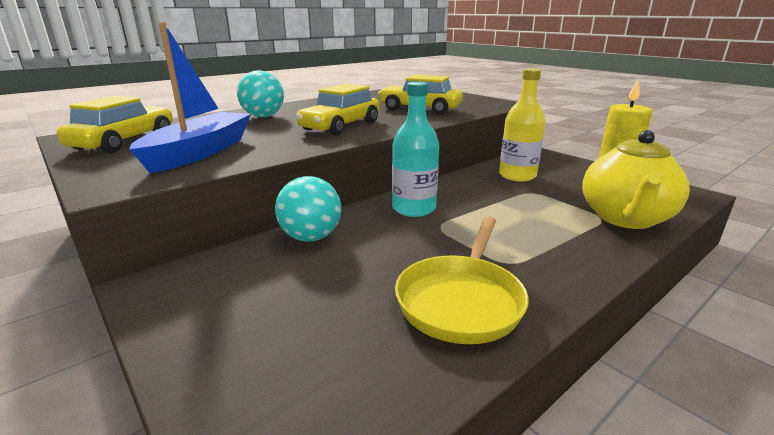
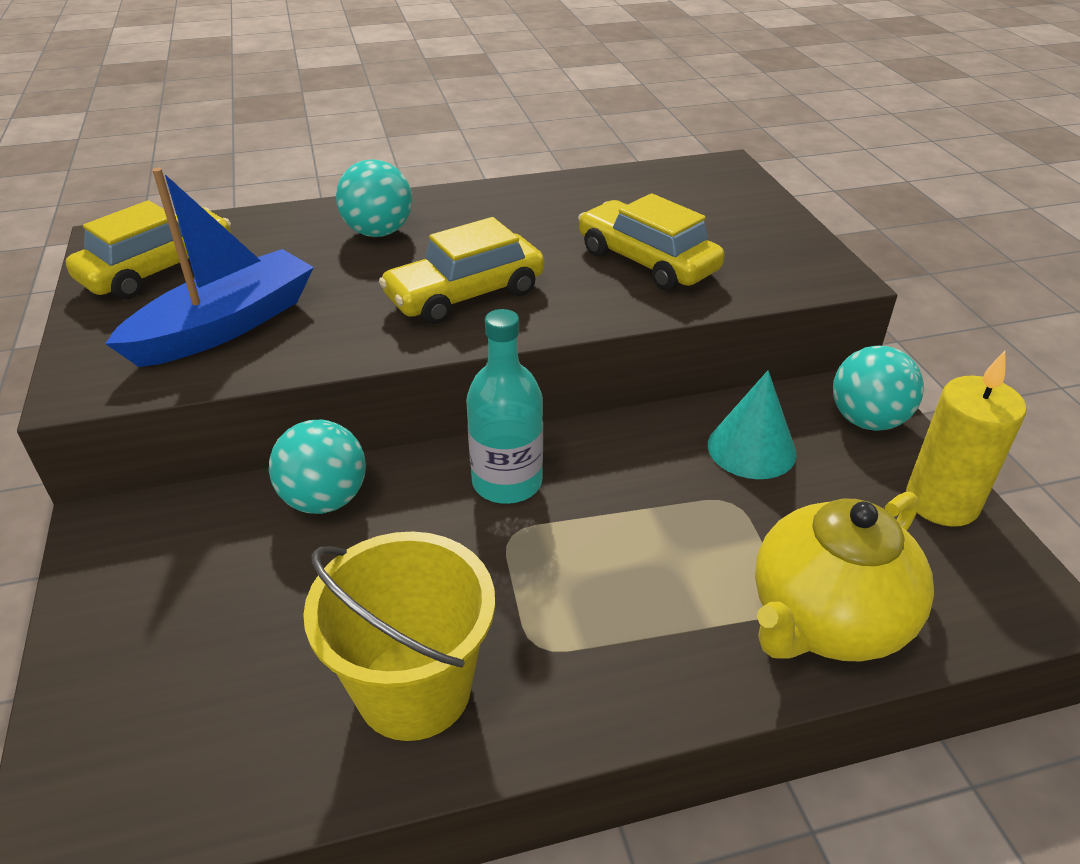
camera: 25 degrees right, 15 degrees up
(461, 300) = (414, 689): yellow pan -> yellow bucket
(517, 176) = (751, 449): yellow bottle -> turquoise cone
(552, 160) = (867, 420): none -> turquoise ball

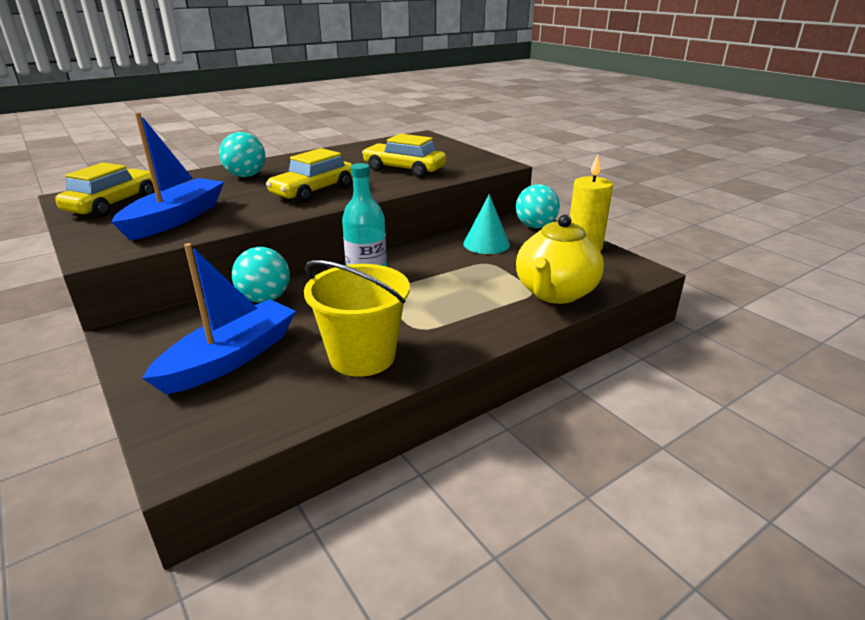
camera: 20 degrees left, 10 degrees down
(218, 628) = (230, 358): none -> blue boat

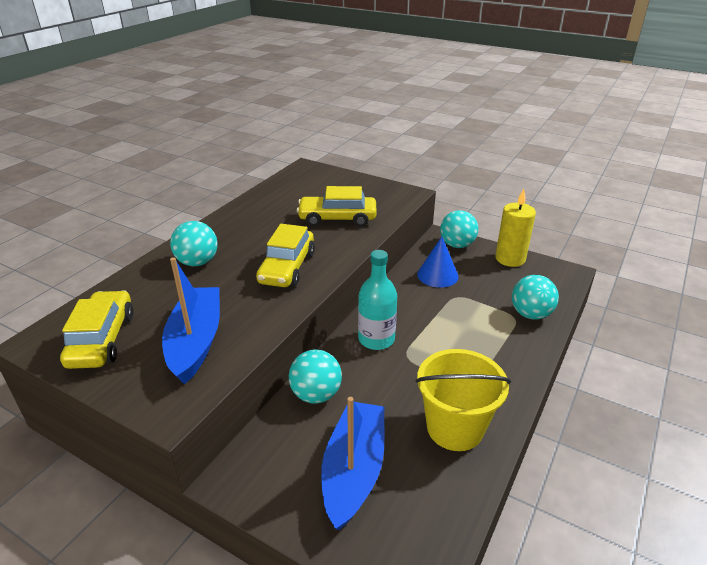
camera: 25 degrees left, 5 degrees up
(486, 244) = (437, 275): turquoise cone -> blue cone
(555, 293) = (530, 314): yellow teapot -> turquoise ball

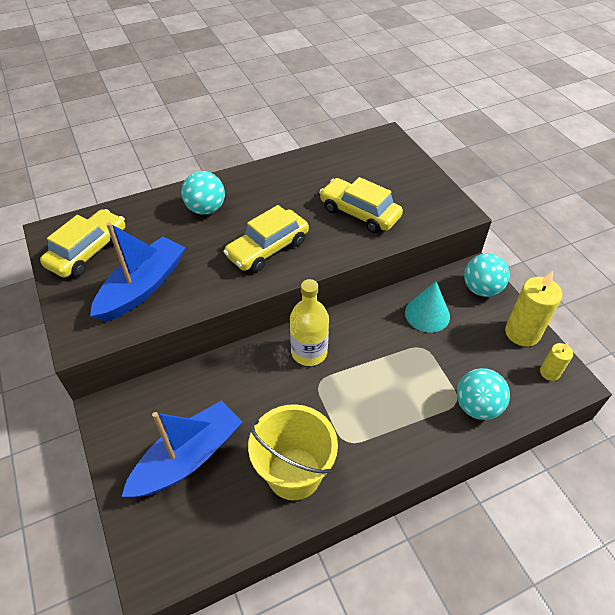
camera: 35 degrees right, 15 degrees up
(316, 394) = (218, 376): turquoise ball -> none
(376, 339) = (309, 352): turquoise bottle -> yellow bottle
(437, 275) = (427, 314): blue cone -> turquoise cone
(550, 273) = (549, 372): none -> yellow candle

